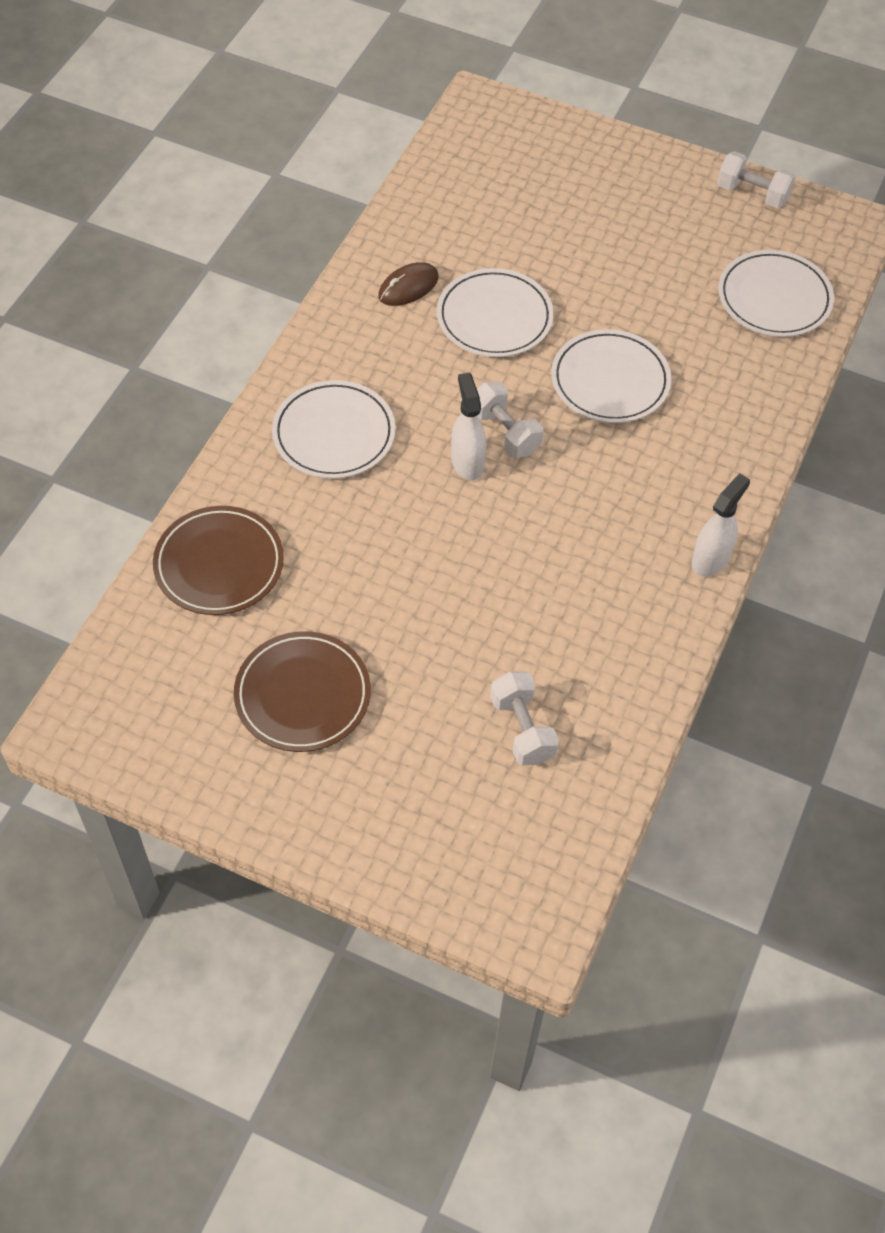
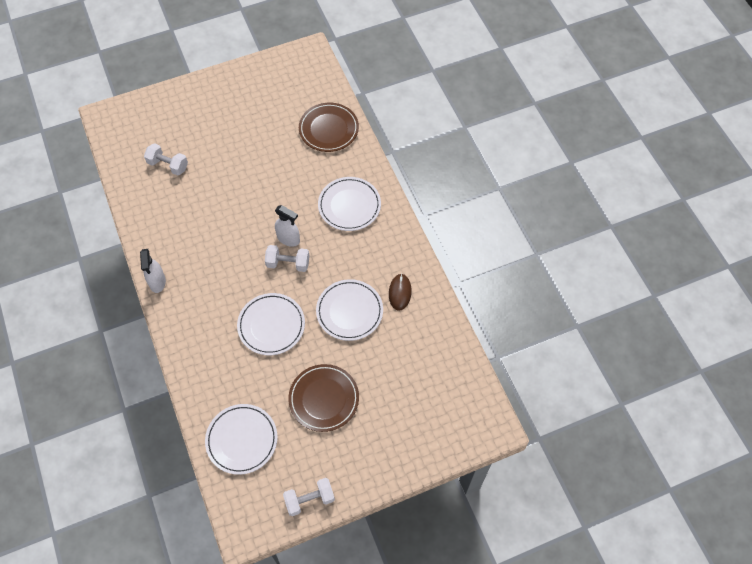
camera: 135 degrees right, 5 degrees up
(302, 695) = (251, 116): brown plate -> brown plate (324, 399)

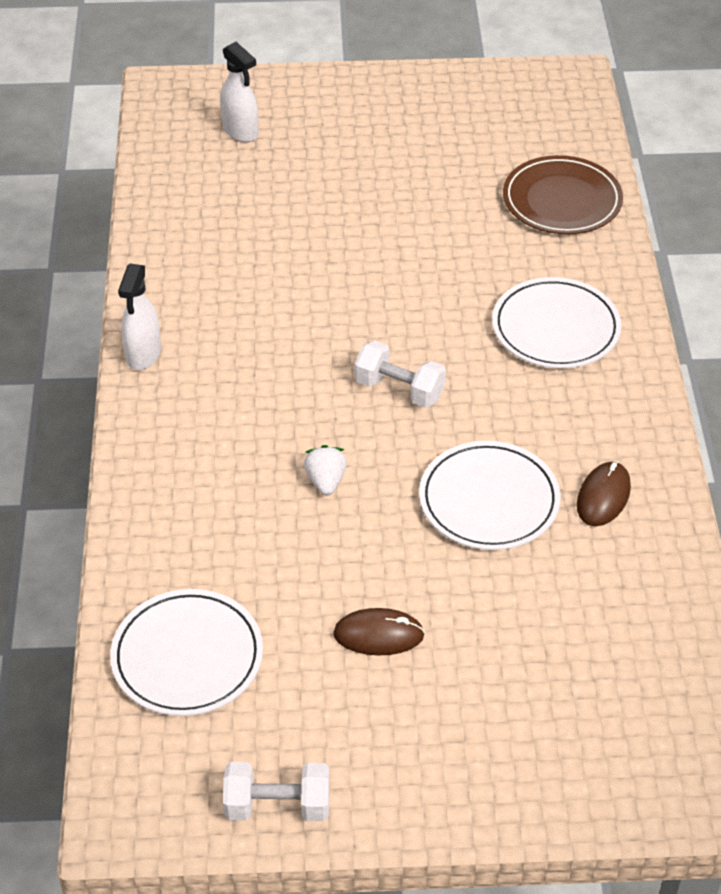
camera: 20 degrees right, 15 degrees down
(168, 165) = (242, 184): white dumbbell -> none
(271, 325) = (326, 481): white plate -> white strawberry
(288, 239) = (416, 351): white spray bottle -> white spray bottle (240, 131)
(324, 399) = (378, 635): brown plate -> brown mouse

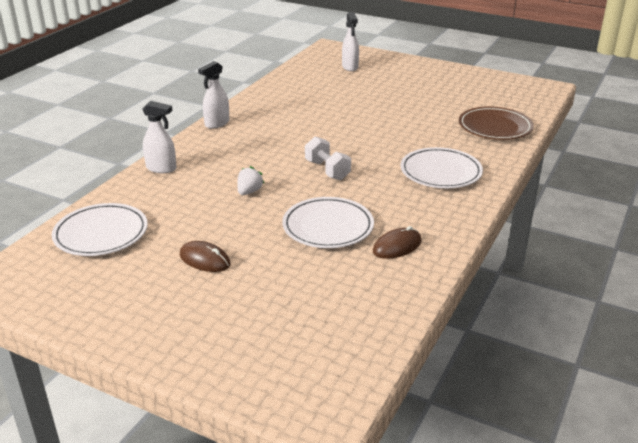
camera: 30 degrees right, 15 degrees down
(149, 489) = (161, 168): none -> white spray bottle
(278, 805) = (67, 310): white dumbbell -> none

